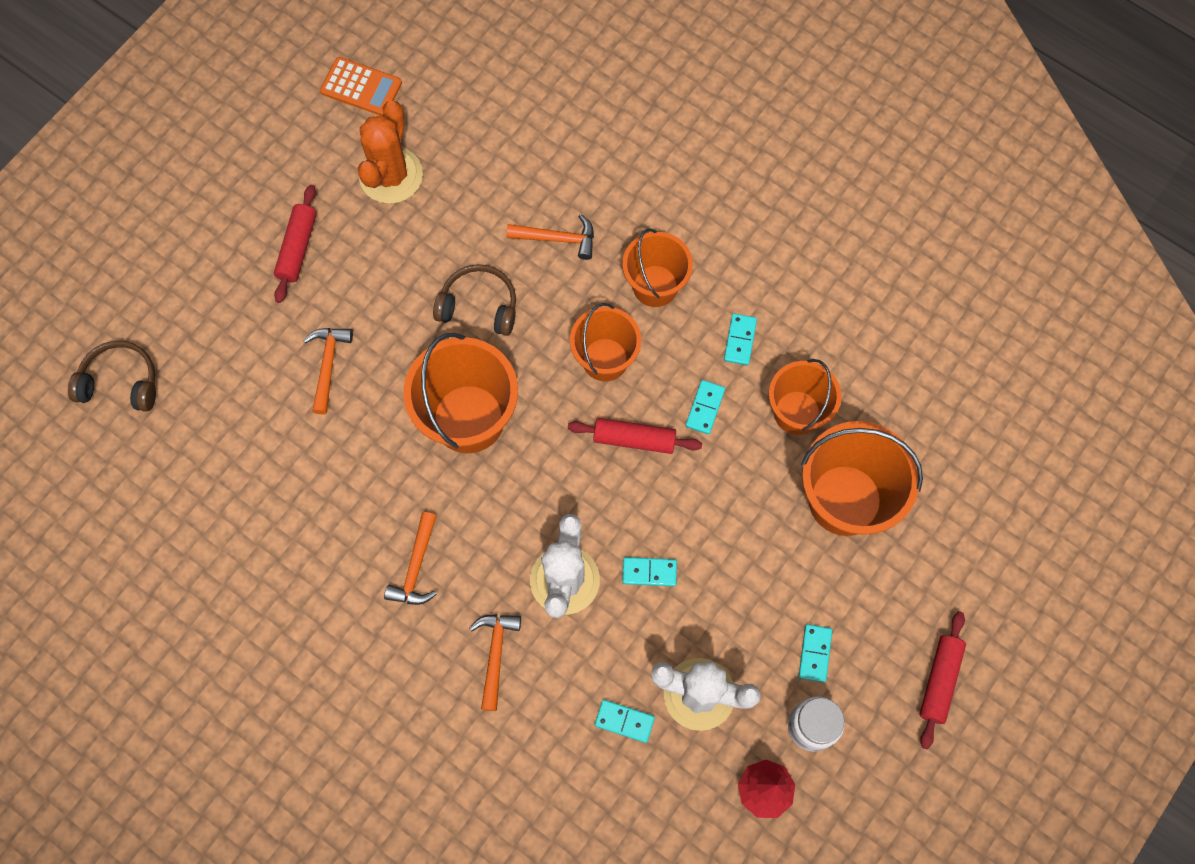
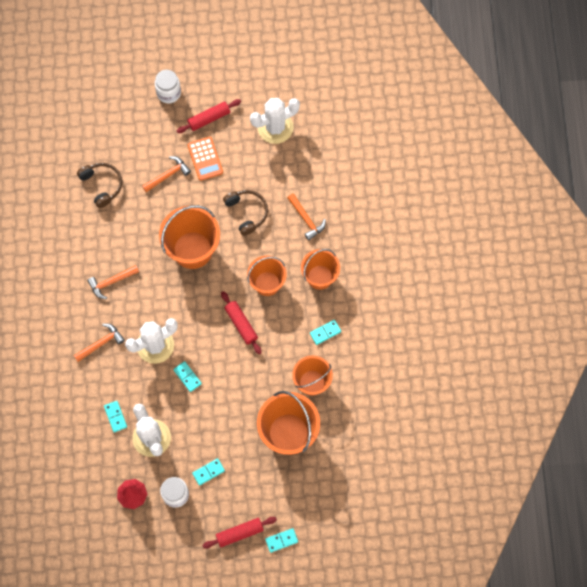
camera: 50 degrees right, 0 degrees up
(120, 382) = (91, 102): brown headphones -> brown headphones (102, 185)
(209, 270) = (169, 93): none -> white jar
(361, 87) = (306, 80): orange calculator -> orange calculator (205, 159)
(391, 175) = (275, 127): orange cactus -> white cactus
(705, 408) = (280, 342): turquoise domino -> turquoise domino (281, 540)

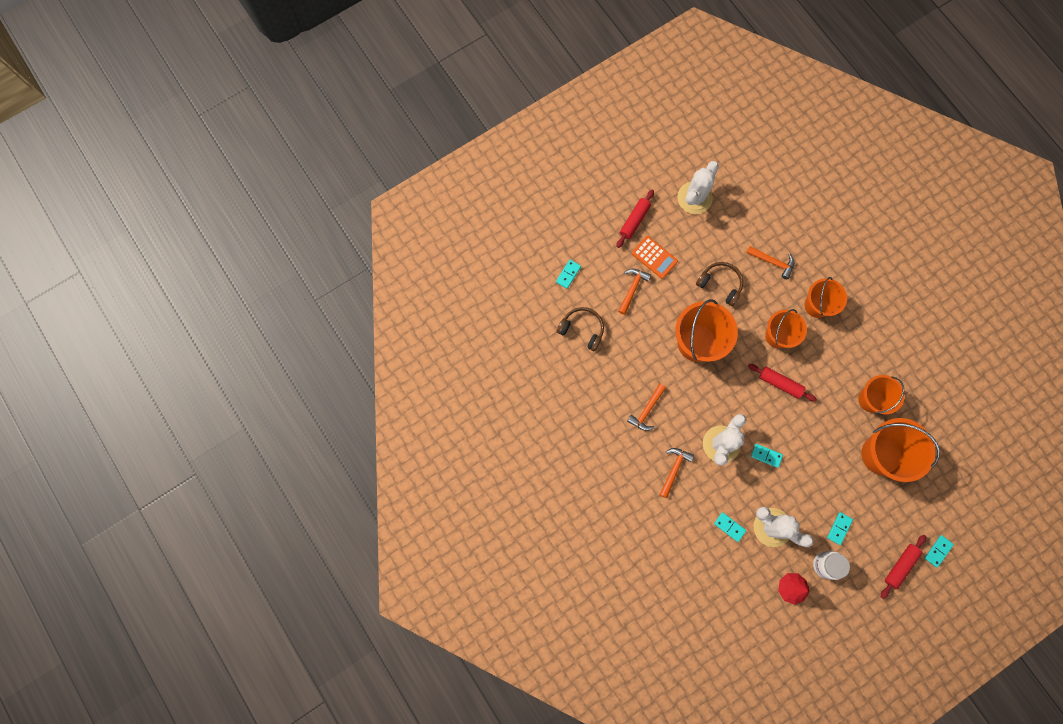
camera: 30 degrees left, 5 degrees up
(169, 93) = (585, 217): white jar -> none
(325, 332) = (853, 350): turquoise domino -> turquoise domino (568, 274)

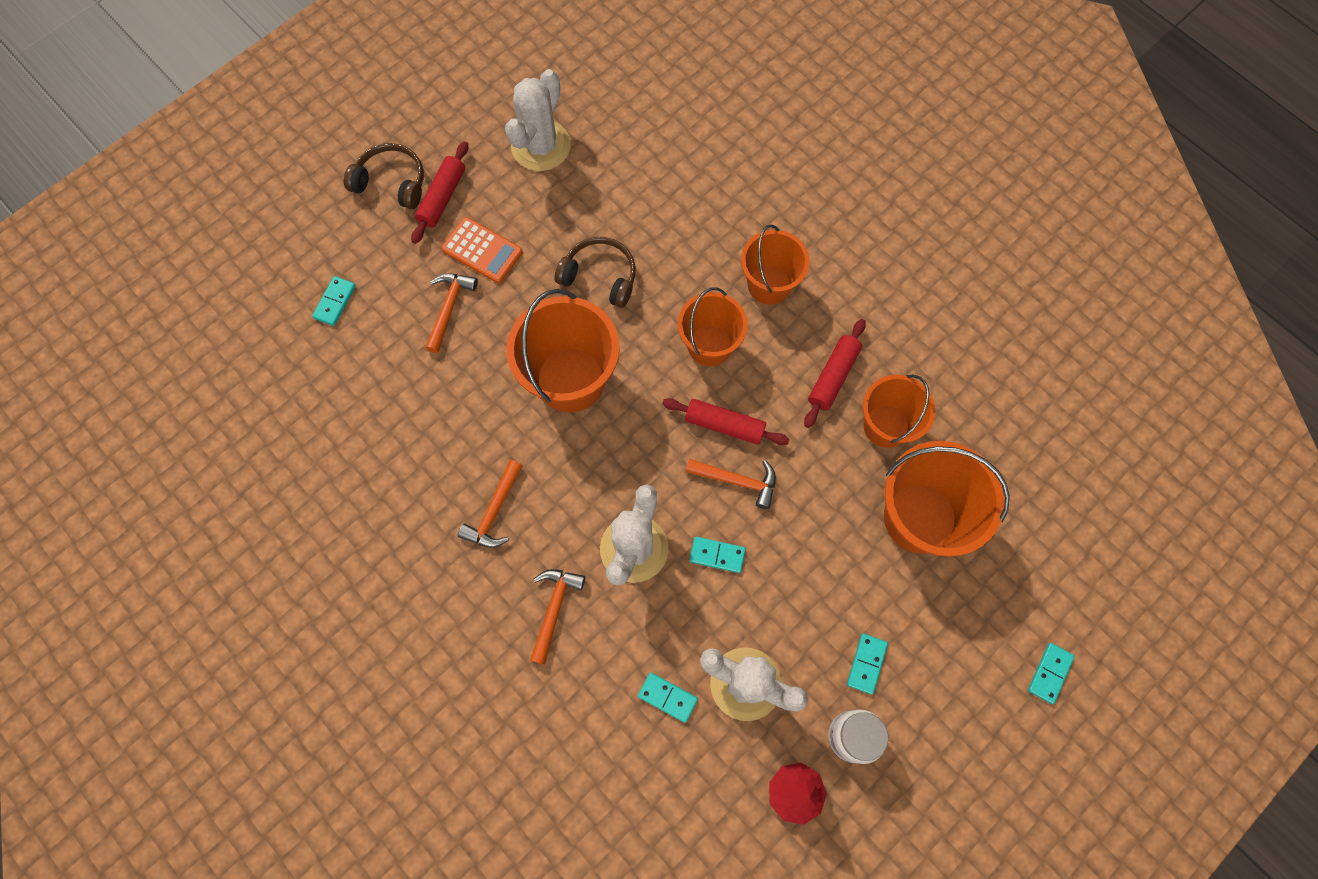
camera: 10 degrees left, 5 degrees down
(582, 329) = (366, 390): brown headphones -> brown headphones (392, 182)
(772, 262) = (684, 227): orange hammer -> orange hammer (737, 481)
(900, 566) = (987, 713): red rolling pin -> red rolling pin (833, 376)

